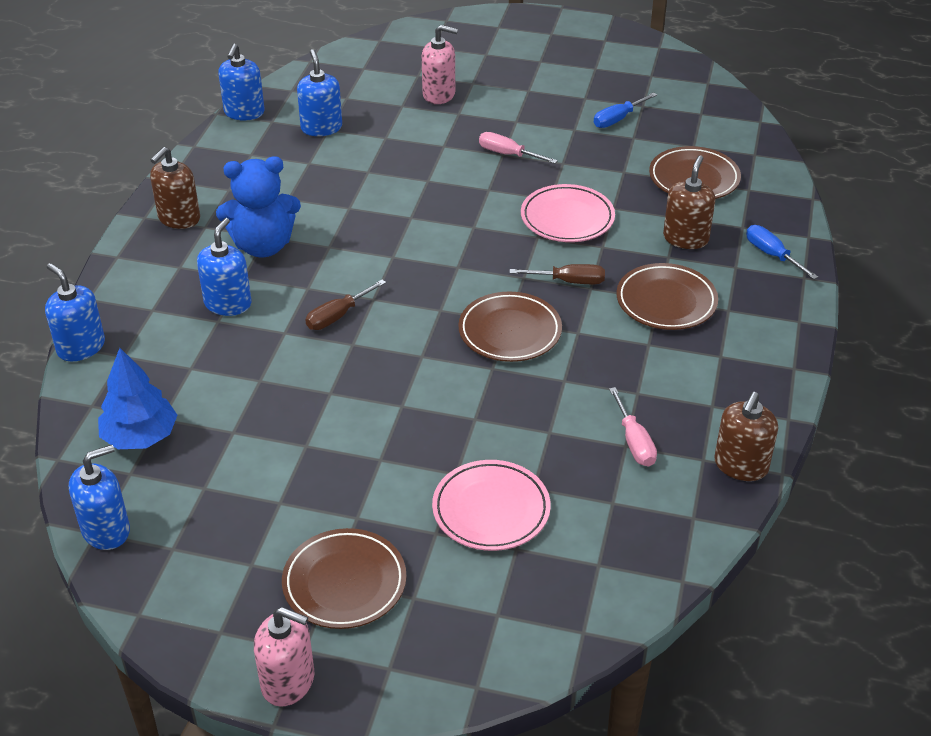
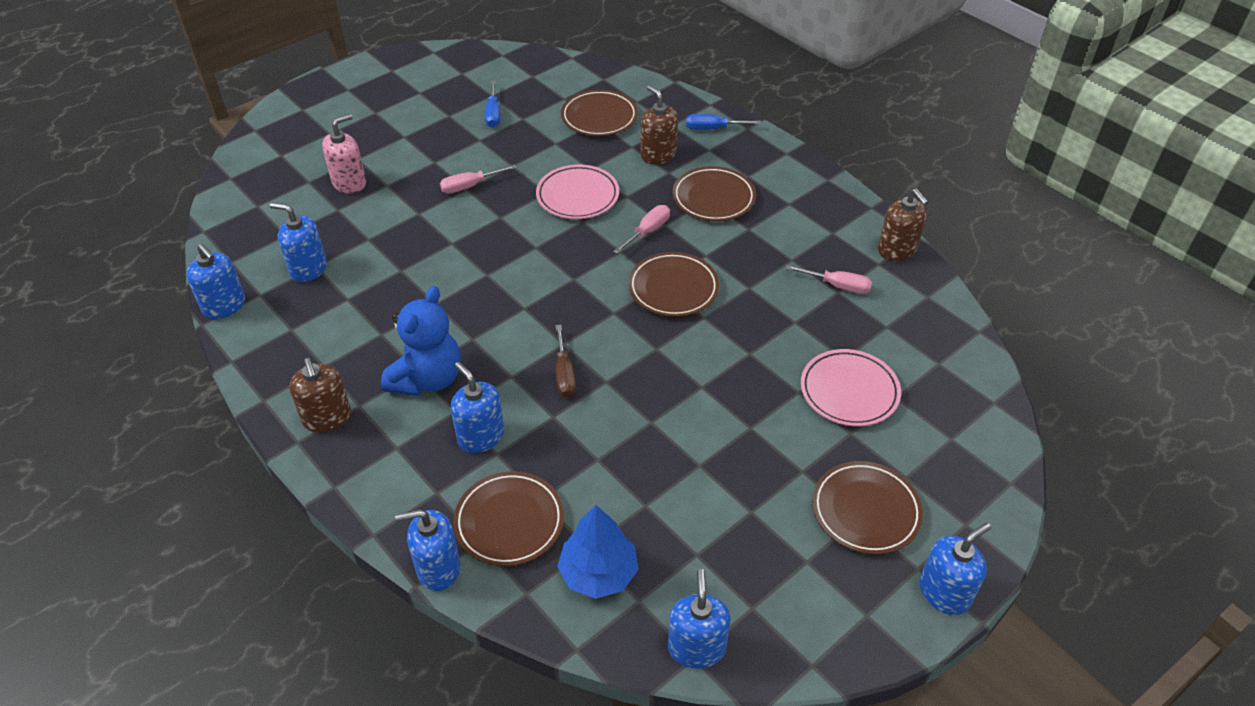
camera: 55 degrees left, 5 degrees up
(154, 362) = (509, 522): none -> brown plate
(288, 681) = (944, 593): pink soap dispenser -> blue soap dispenser
(569, 281) = (648, 231): brown screwdriver -> pink screwdriver

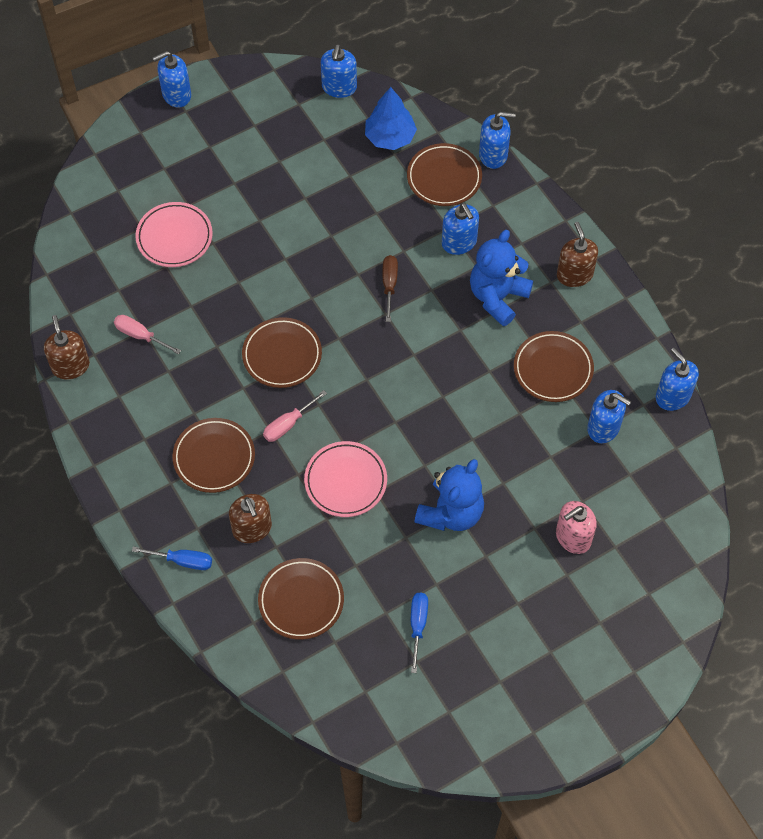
camera: 170 degrees left, 15 degrees up
(470, 186) = (451, 512): pink screwdriver -> blue teddy bear
(865, 511) = (202, 150): brown plate -> brown plate (553, 369)

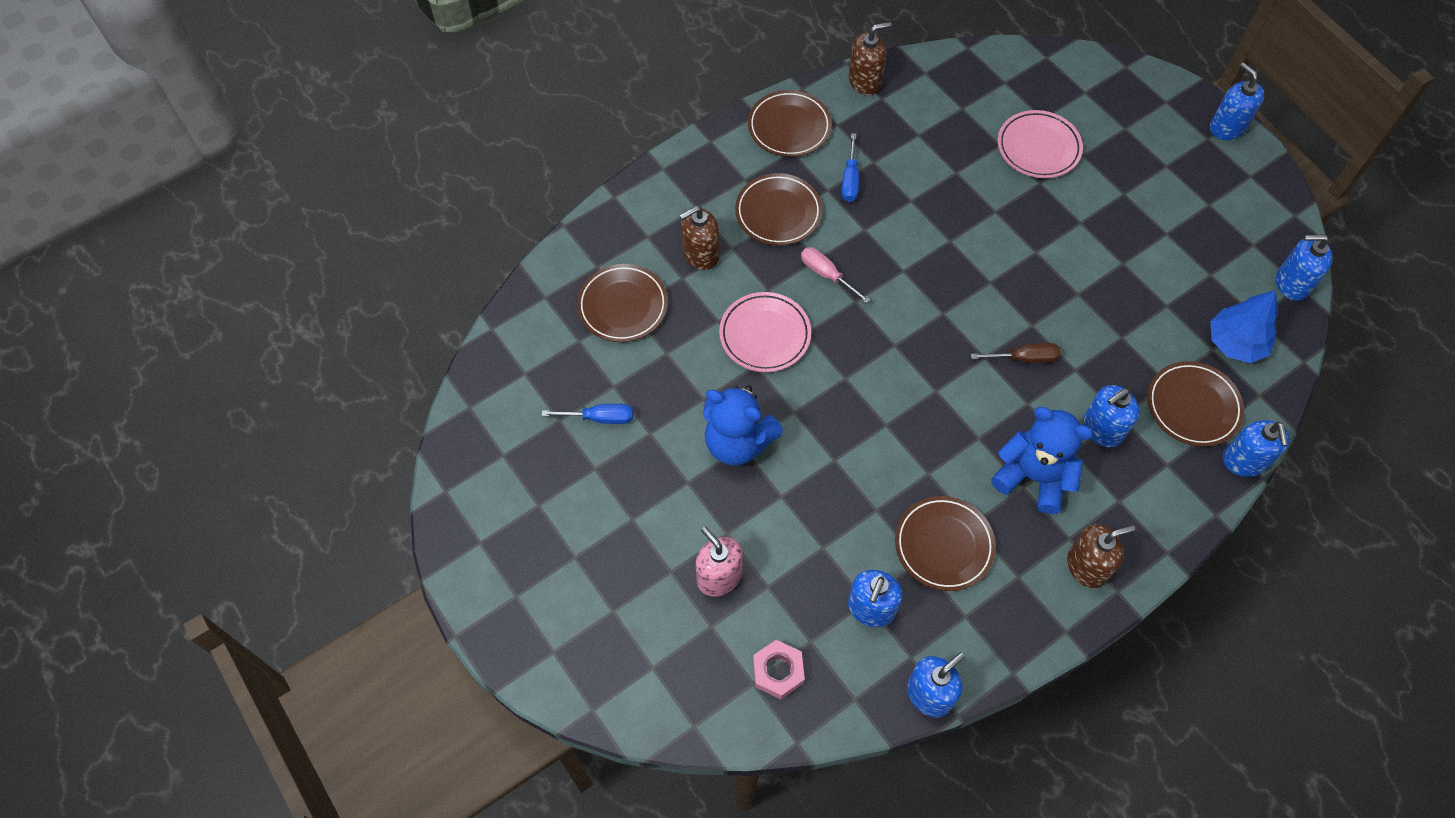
camera: 85 degrees right, 0 degrees up
(140, 335) = (911, 133): pink screwdriver -> none
(183, 561) = (659, 199): blue screwdriver -> blue screwdriver (850, 180)
(282, 355) = (911, 261): brown plate -> brown plate (789, 127)
(653, 500) = (778, 671): none -> pink nut

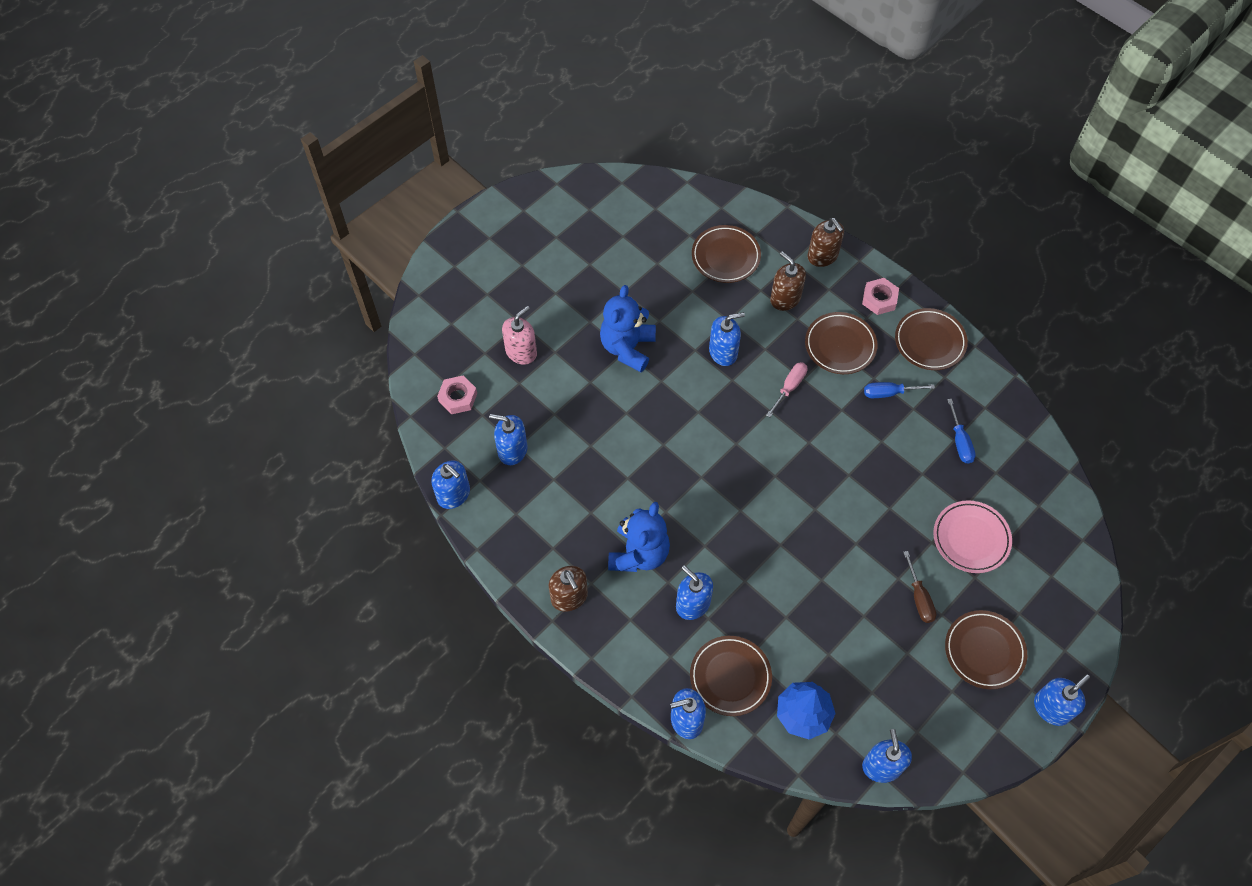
camera: 80 degrees right, 0 degrees up
(600, 418) = (629, 259): blue screwdriver -> blue screwdriver (960, 441)
(722, 161) = (879, 299): none -> pink nut
(765, 335) = (723, 352): pink plate -> blue soap dispenser
(865, 81) = (999, 392): brown soap dispenser -> brown soap dispenser (822, 256)
(944, 545) = (569, 494): brown plate -> brown plate (984, 651)
(1024, 358) = (746, 540): brown screwdriver -> brown screwdriver (919, 598)

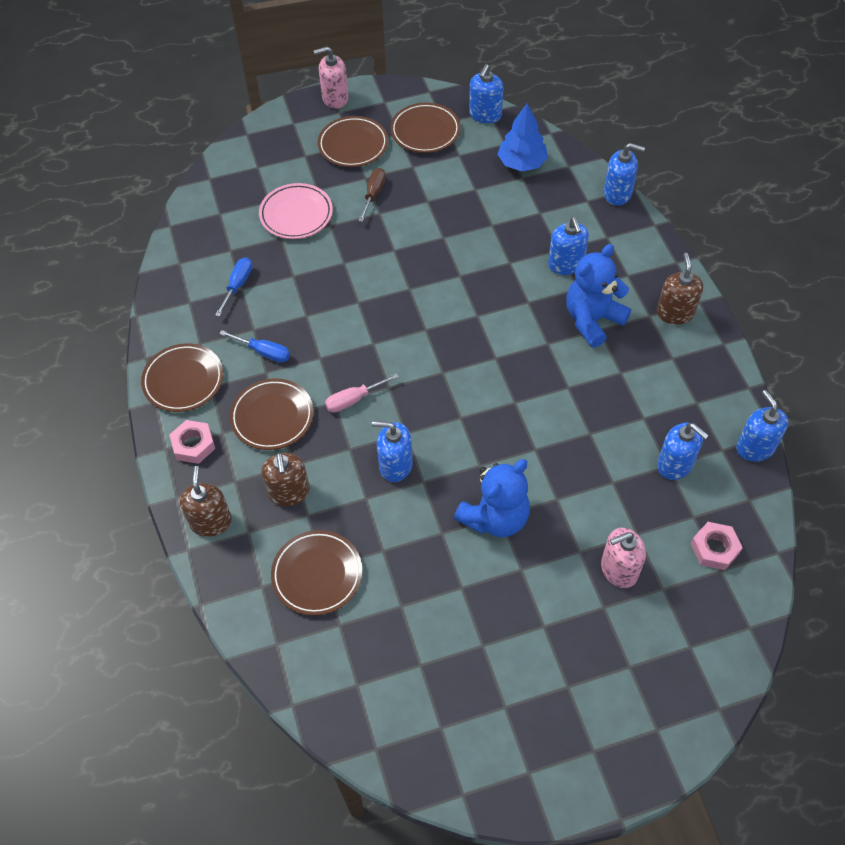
camera: 150 degrees left, 5 degrees down
(730, 677) = (565, 205): brown plate -> brown plate (425, 131)
(1051, 708) = (335, 98): blue soap dispenser -> pink soap dispenser

